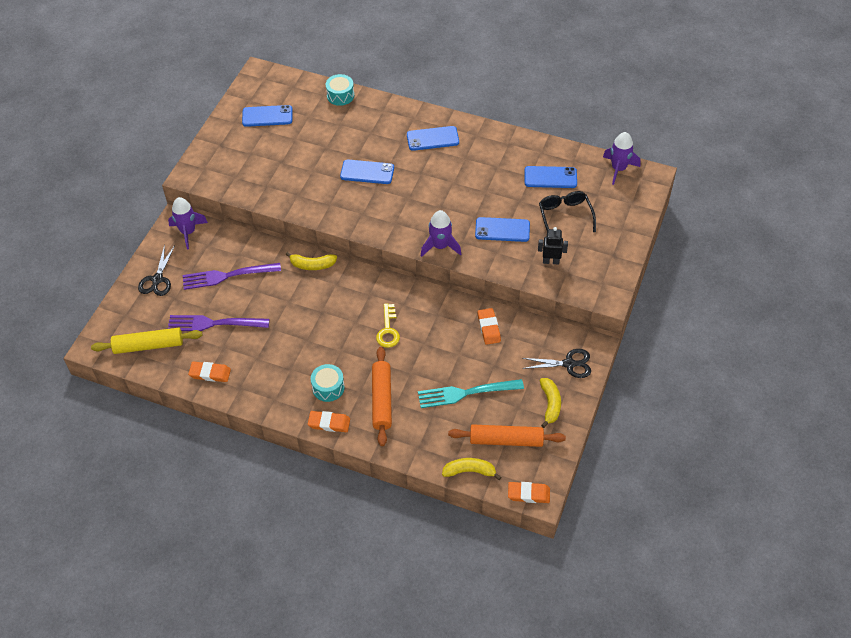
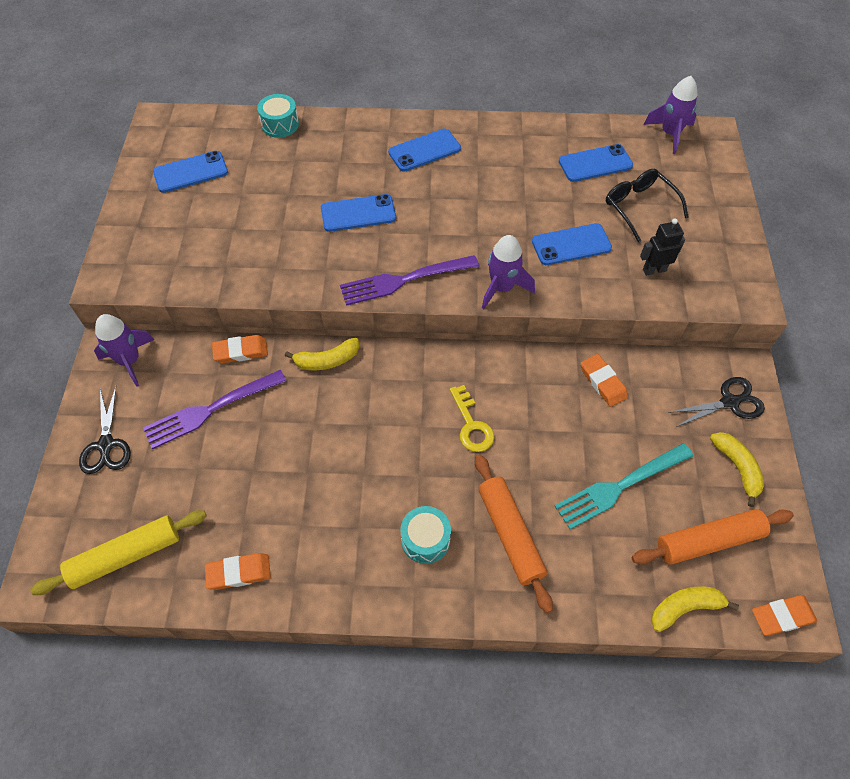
camera: 20 degrees left, 5 degrees up
(214, 323) = (216, 489): purple fork -> purple fork (404, 280)
(329, 423) = (451, 597): orange eraser -> orange eraser (241, 351)

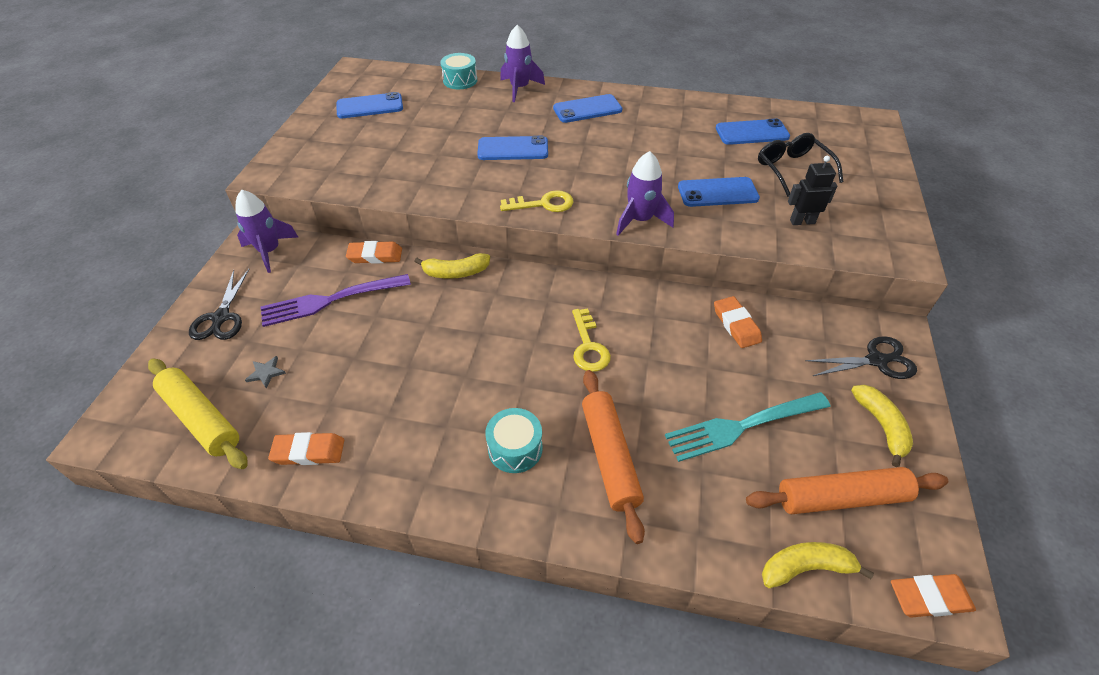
camera: 10 degrees right, 10 degrees down
(126, 556) = (201, 418): yellow rolling pin -> yellow rolling pin turned 60 degrees clockwise
(172, 499) = (266, 373): none -> grey star
(404, 280) = (543, 204): purple fork -> yellow key
(670, 134) = (830, 117): purple rocket -> purple rocket (519, 88)

